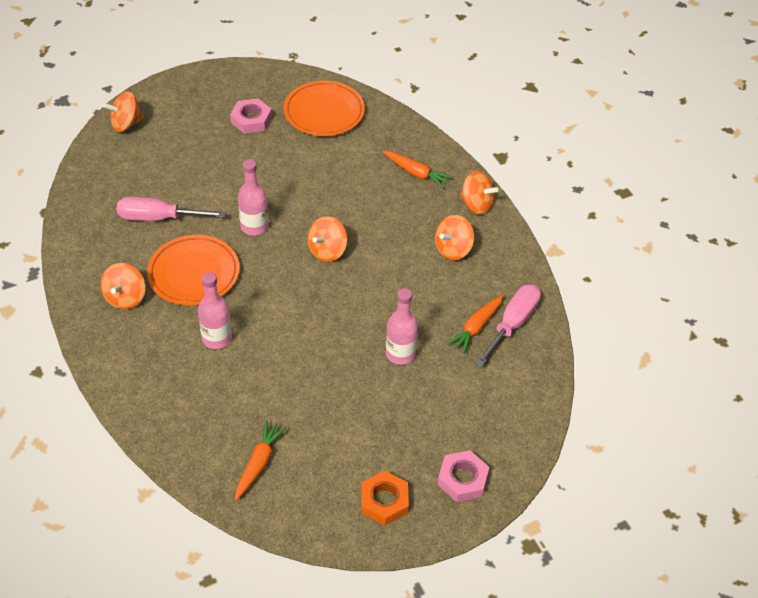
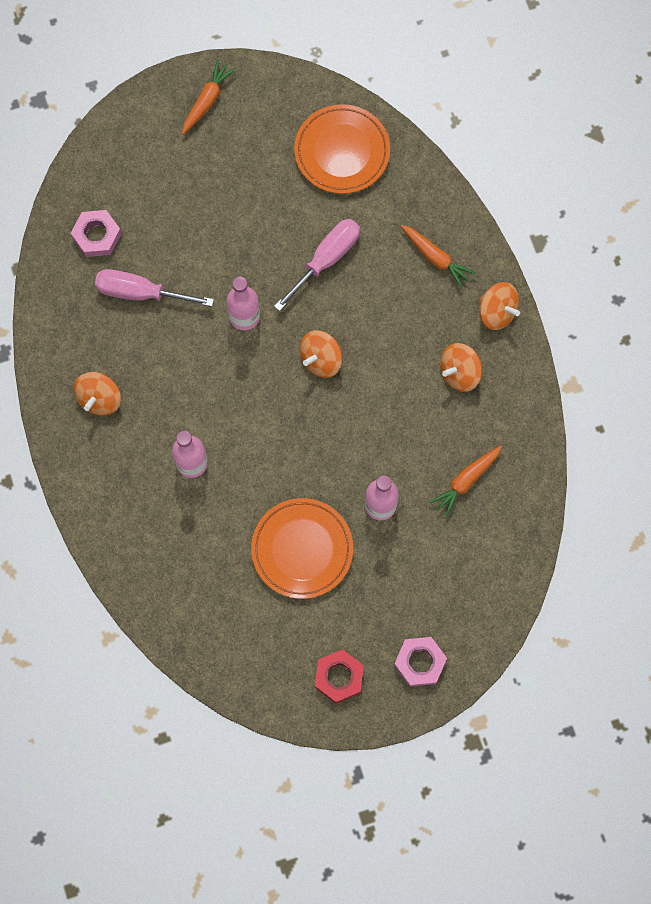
camera: 10 degrees right, 25 degrees up
(126, 124) = (111, 147): orange spinning top -> none
(194, 273) = (174, 374): orange plate -> orange plate (302, 549)
(251, 120) = (255, 155): pink nut -> pink nut (97, 236)
(259, 463) = (221, 619): orange carrot -> orange carrot (207, 100)
(384, 501) = (339, 677): orange nut -> red nut
(513, 324) = (506, 481): pink screwdriver -> pink screwdriver (326, 259)

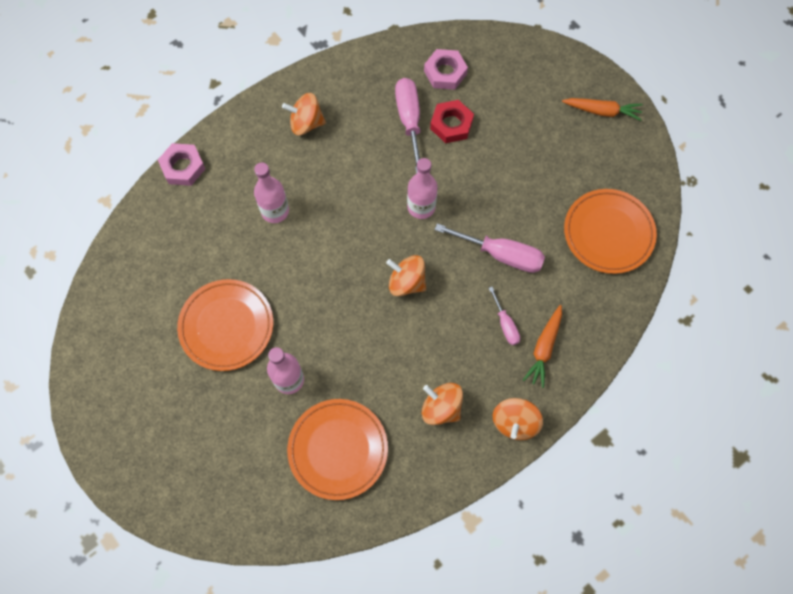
camera: 70 degrees right, 5 degrees down
(339, 677) = (118, 398): red nut -> red nut (451, 124)
(399, 283) = (505, 324): none -> pink screwdriver
(420, 662) = (151, 466): pink nut -> pink nut (183, 167)
(466, 481) = (338, 449): orange carrot -> orange plate

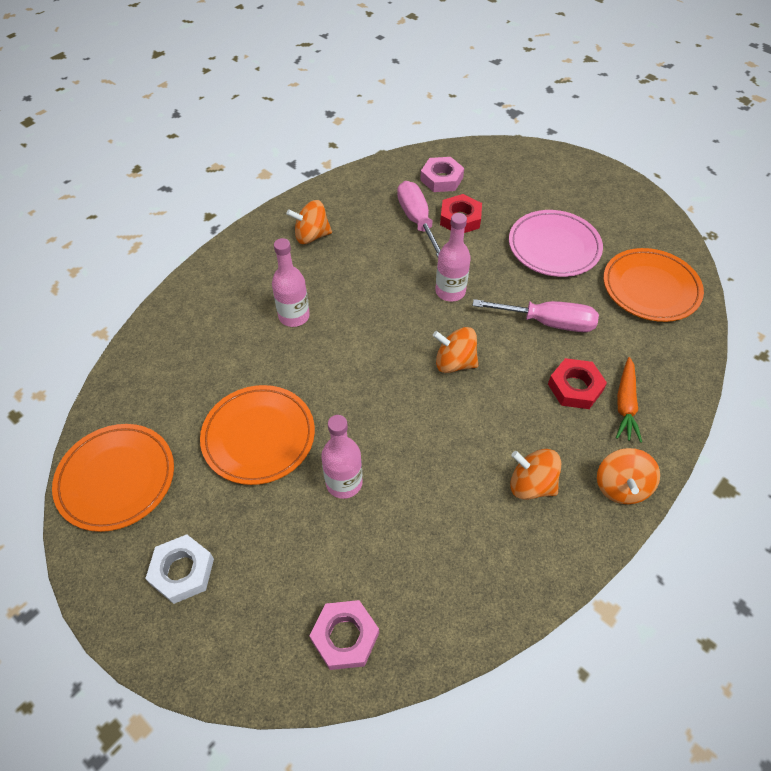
camera: 10 degrees left, 15 degrees down
(152, 432) = (182, 571): none -> white nut
(183, 167) = (186, 290): pink nut -> pink nut (345, 637)
(338, 449) = (421, 552): orange plate -> orange plate (116, 479)
(505, 324) = (575, 387): pink screwdriver -> red nut
(532, 172) = (554, 247): none -> pink plate
(602, 111) = (604, 190): orange carrot -> none

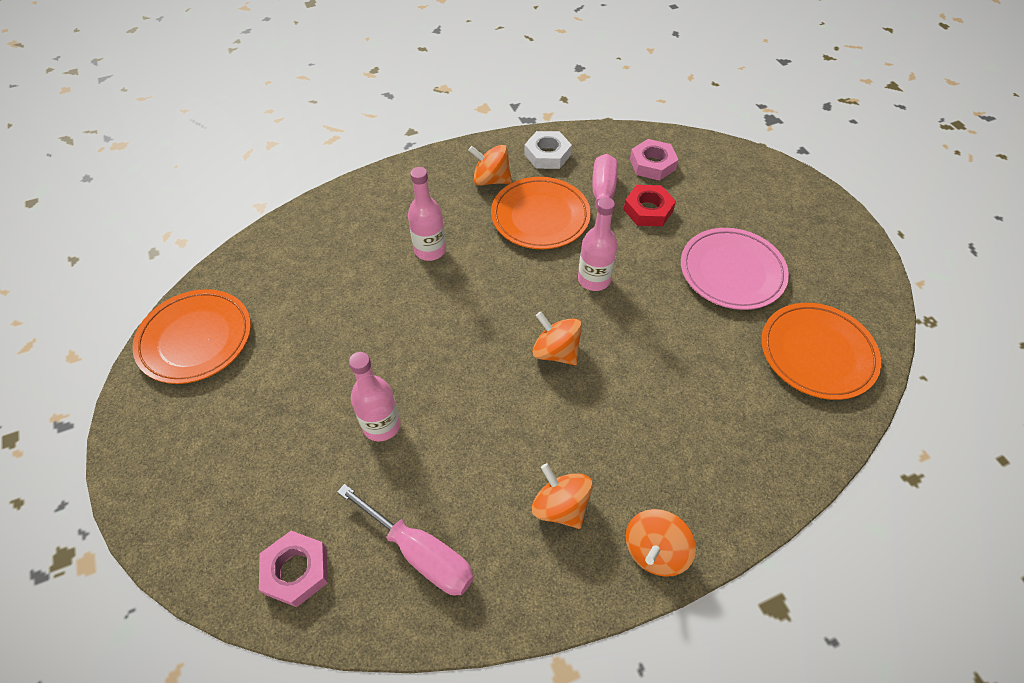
camera: 25 degrees right, 0 degrees up
(182, 571) = (198, 444): white nut -> white nut (547, 154)
(259, 437) = (332, 350): orange plate -> orange plate (540, 217)
(548, 323) = (678, 348): pink screwdriver -> pink screwdriver (420, 554)
(575, 387) = (667, 426): red nut -> none
(625, 405) = (712, 466): orange carrot -> none

